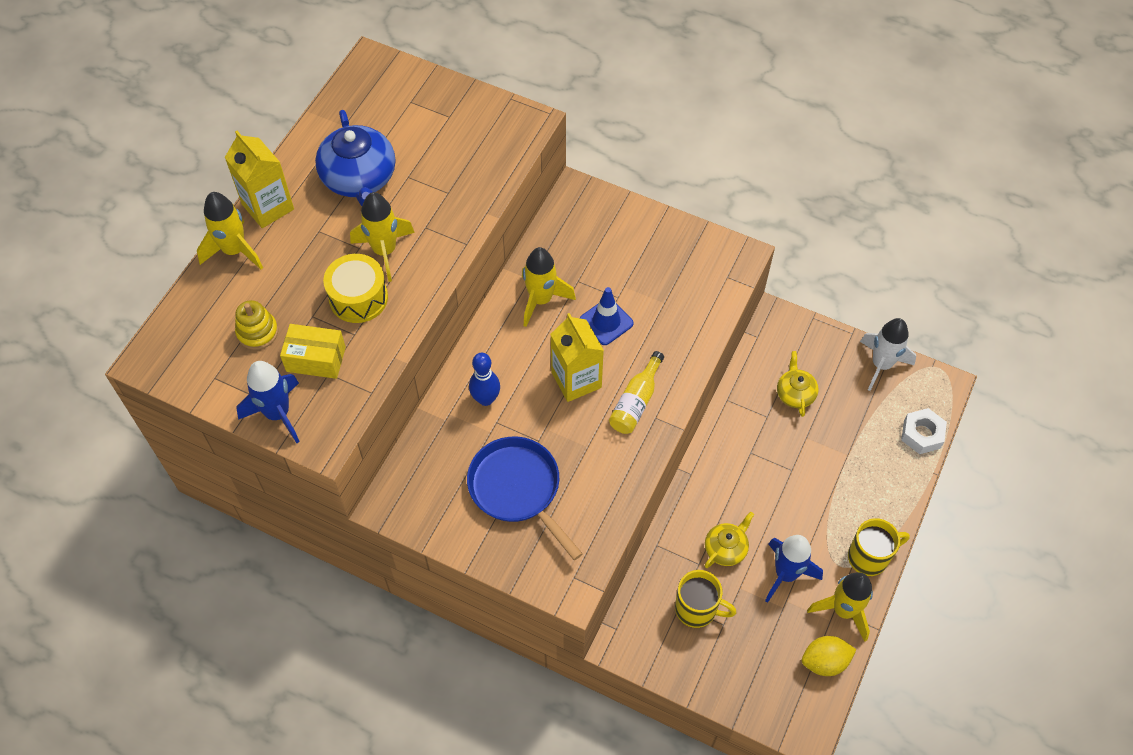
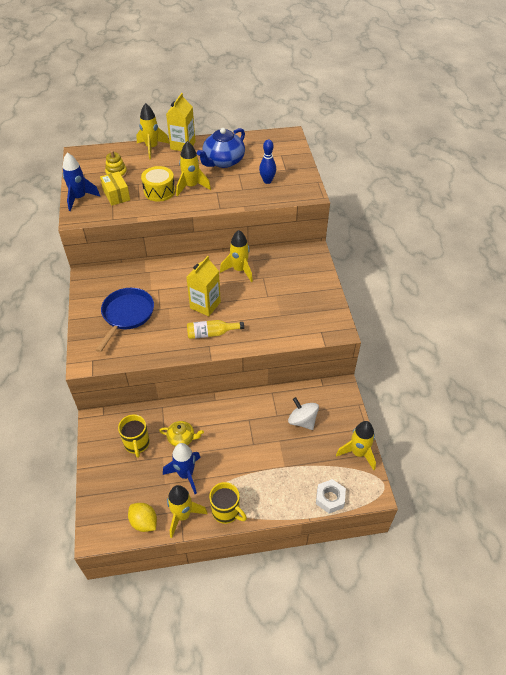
camera: 55 degrees right, 10 degrees down
(486, 399) = (167, 279): blue bowling pin -> blue bowling pin (267, 181)
(606, 322) = (248, 299): blue traffic cone -> none
(795, 393) = (302, 421): yellow teapot -> white spinning top
(881, 365) = (358, 453): white rocket -> yellow rocket

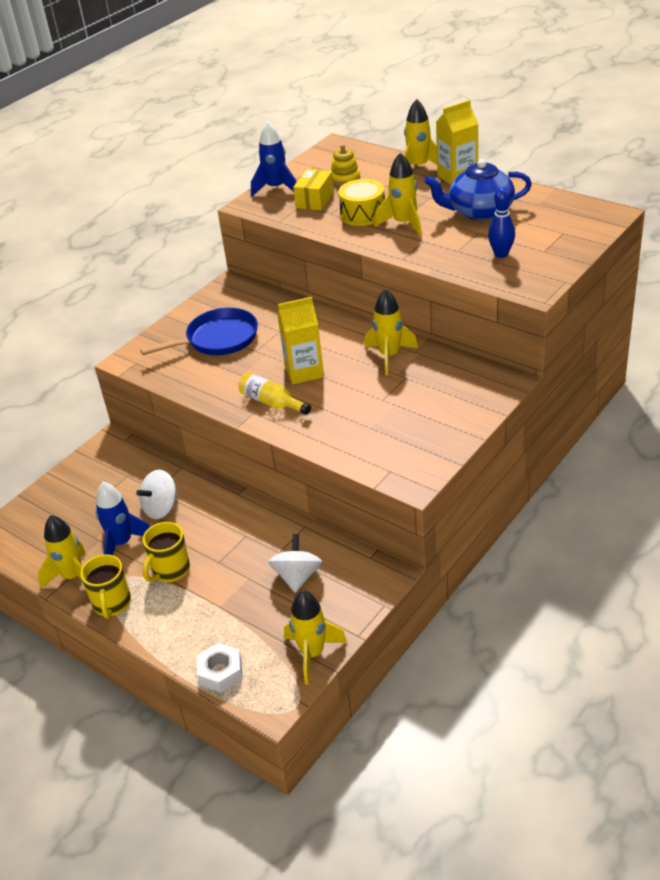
camera: 50 degrees right, 10 degrees down
(137, 444) = (118, 485): yellow mug -> yellow mug (170, 570)
(144, 522) = (37, 557): yellow lemon -> none
(182, 438) = (161, 508): yellow teapot -> white spinning top

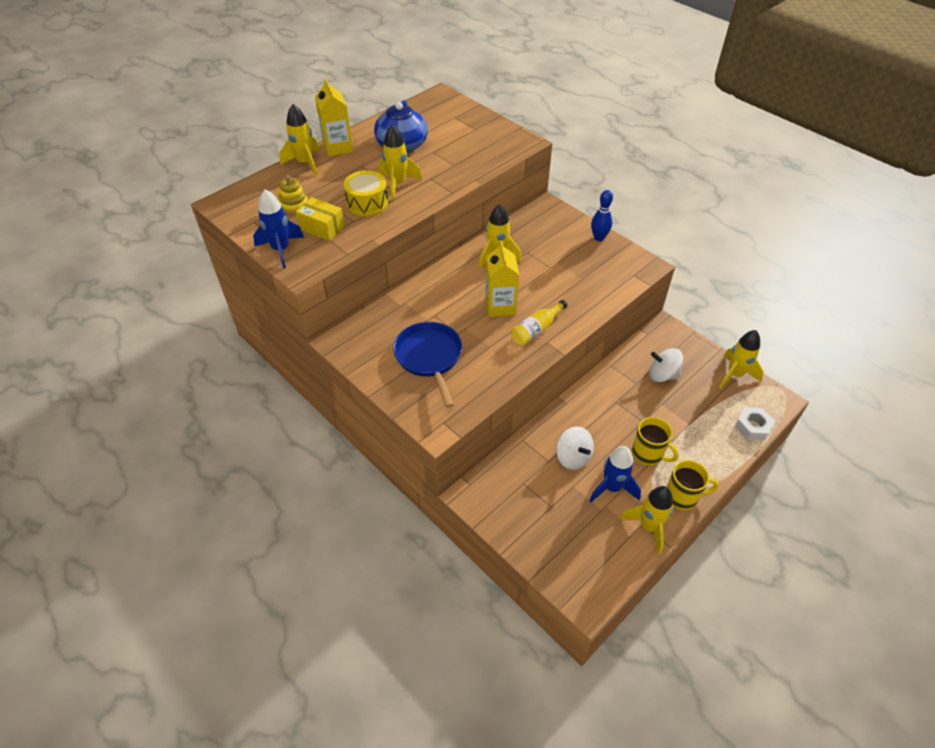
camera: 85 degrees left, 10 degrees up
(501, 254) = (470, 147): blue bowling pin -> blue bowling pin (599, 238)

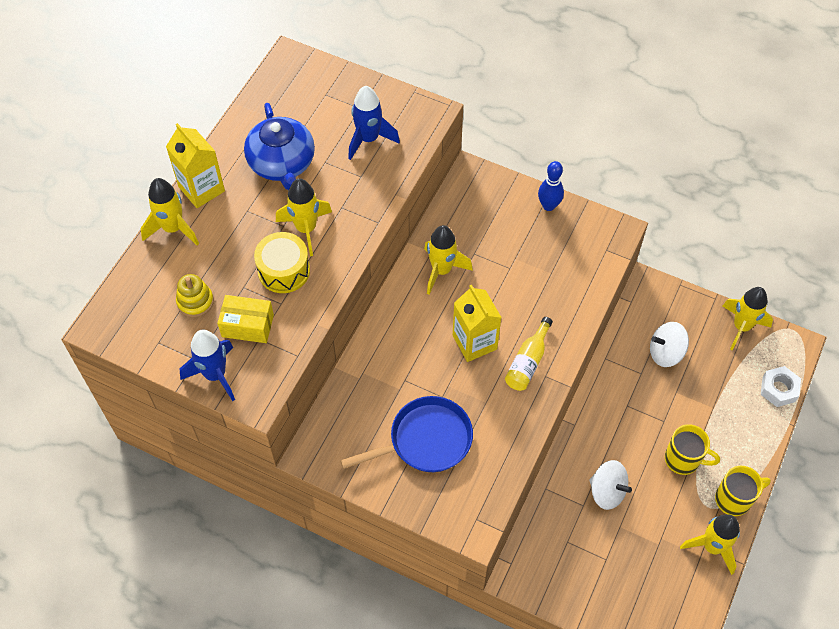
camera: 20 degrees left, 10 degrees up
(429, 358) = (425, 440): blue pan -> blue pan turned 105 degrees clockwise
(612, 488) = (660, 514): blue rocket -> blue rocket (368, 139)

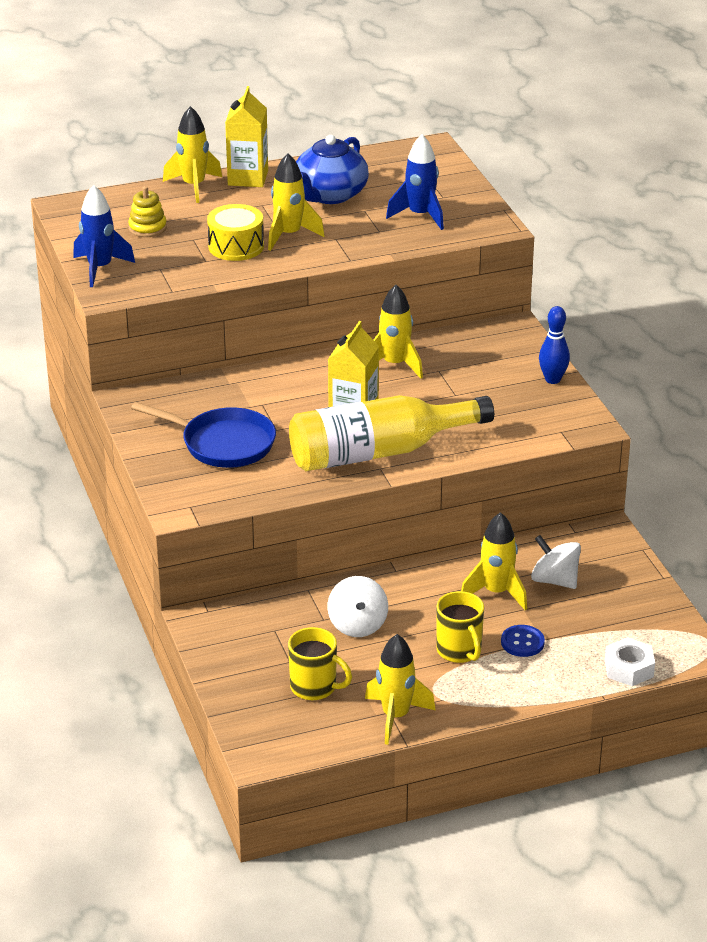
camera: 45 degrees right, 25 degrees down
(247, 326) = (163, 258): yellow box -> none
(528, 362) = (379, 452): yellow bottle -> yellow bottle, size x2.11
(706, 420) = (522, 642): none -> blue button
(734, 499) = (466, 703): yellow mug -> yellow mug (315, 687)
(741, 327) = (659, 609): yellow rocket -> yellow rocket (496, 593)

